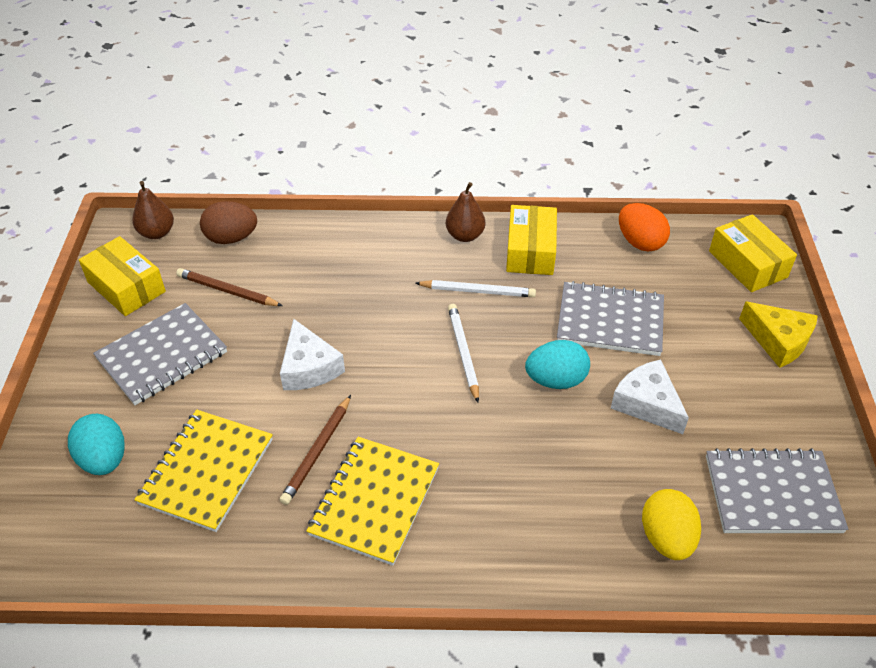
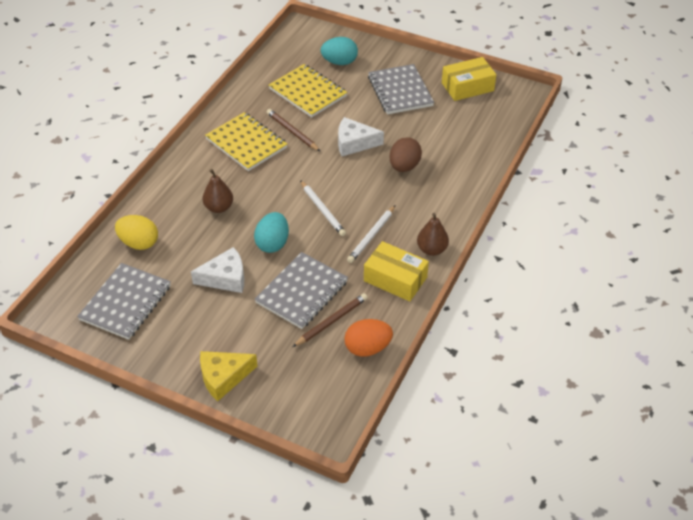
camera: 115 degrees right, 0 degrees up
(157, 233) = (514, 106): brown pear -> brown pear (219, 207)
(227, 291) = (440, 125): brown pencil -> brown pencil (331, 321)
(231, 238) = (491, 136): brown egg -> brown egg (404, 166)
(463, 353) = (322, 210): white pencil -> white pencil turned 45 degrees clockwise
(747, 264) = (304, 405): yellow box -> none

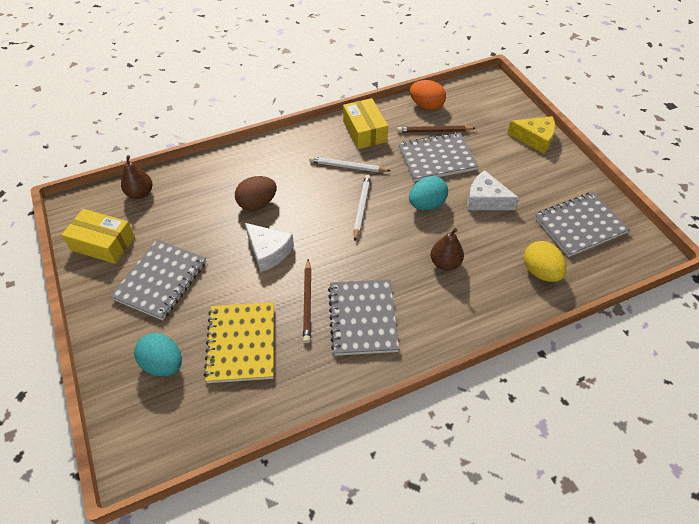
camera: 140 degrees left, 5 degrees up
(246, 143) = (363, 318): yellow notebook -> grey notebook
(371, 236) = (347, 167): white pencil -> white pencil turned 150 degrees counterclockwise
(432, 249) = (318, 134): brown pear -> brown pear (140, 193)

